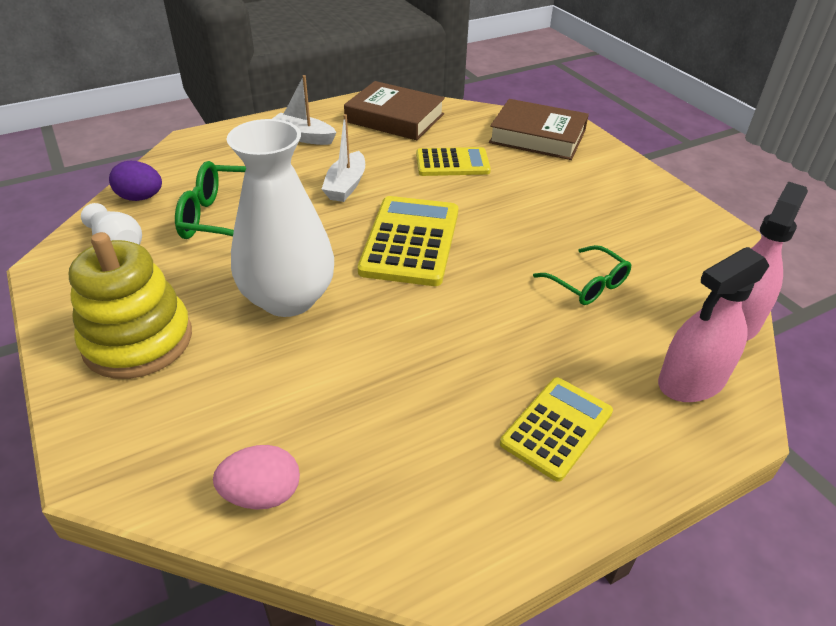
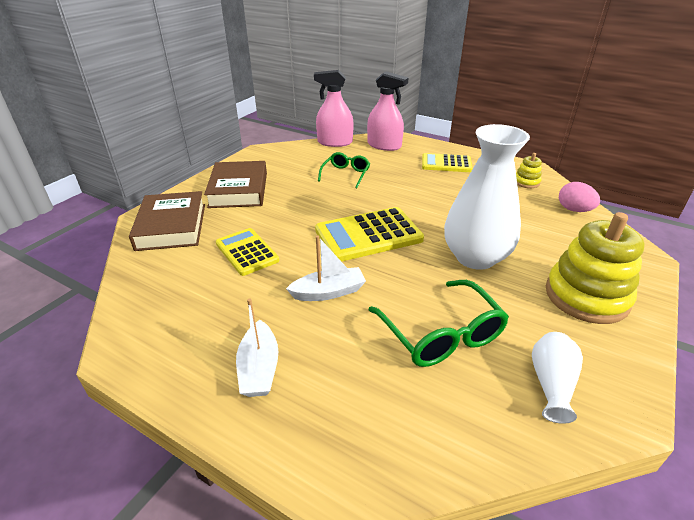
camera: 120 degrees left, 5 degrees down
(141, 198) = (486, 428): purple egg -> none
(394, 118) = (172, 317): brown book -> brown book (238, 190)
(400, 504) = (526, 182): none -> yellow stacking toy

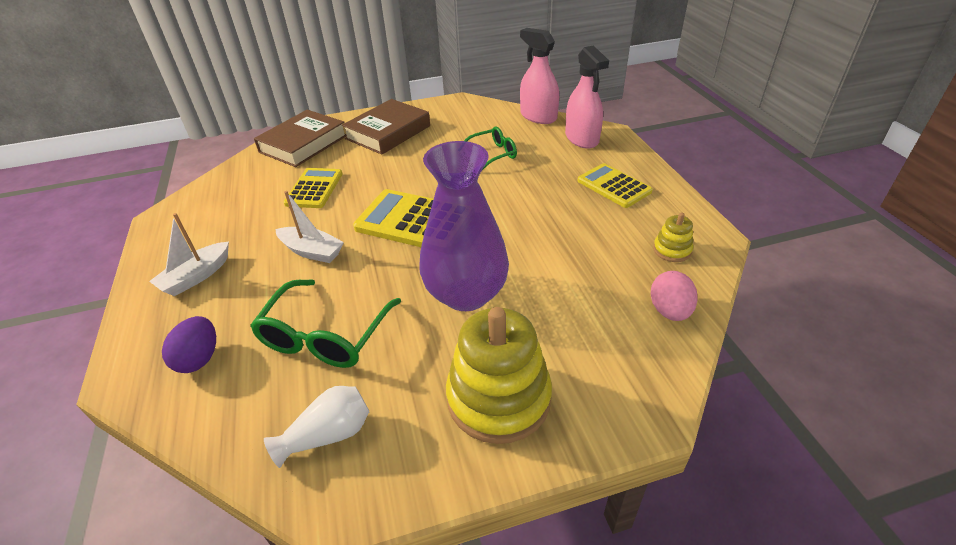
camera: 45 degrees right, 5 degrees up
(381, 416) = (199, 358): none -> purple egg
(475, 257) = (466, 294): white vase -> purple vase

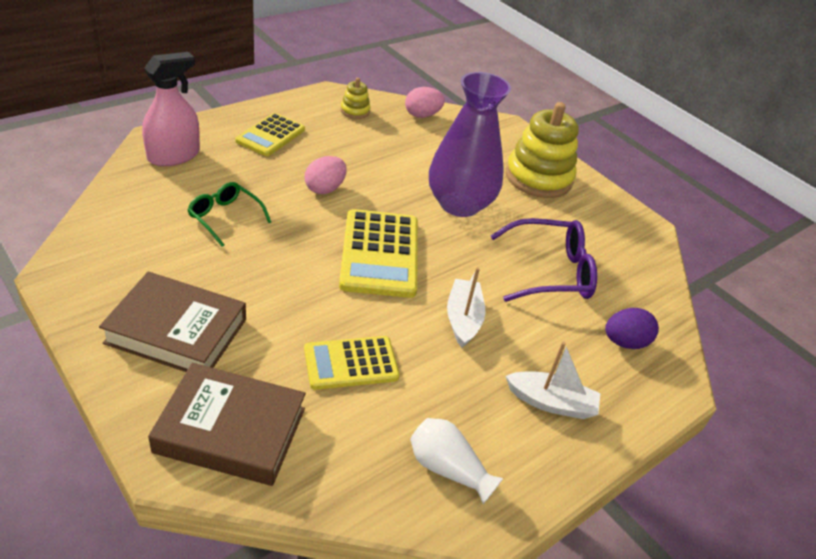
camera: 120 degrees left, 0 degrees up
(326, 335) = (549, 272): green glasses -> purple glasses
(328, 435) = (618, 244): white vase -> white vase (448, 469)
(518, 206) = (325, 189): none -> pink egg
(538, 116) = (115, 190): pink spray bottle -> none

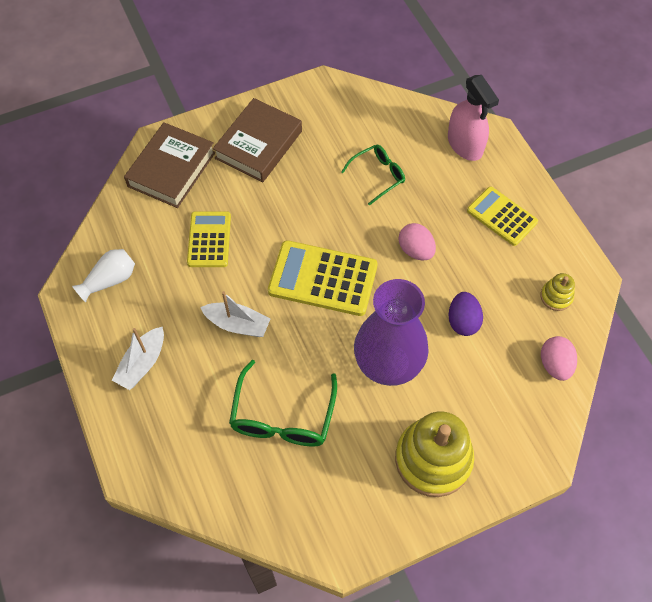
camera: 110 degrees right, 20 degrees up
(549, 272) = (283, 415): purple glasses -> green glasses
(624, 342) = (187, 449): purple egg -> purple egg (463, 321)

